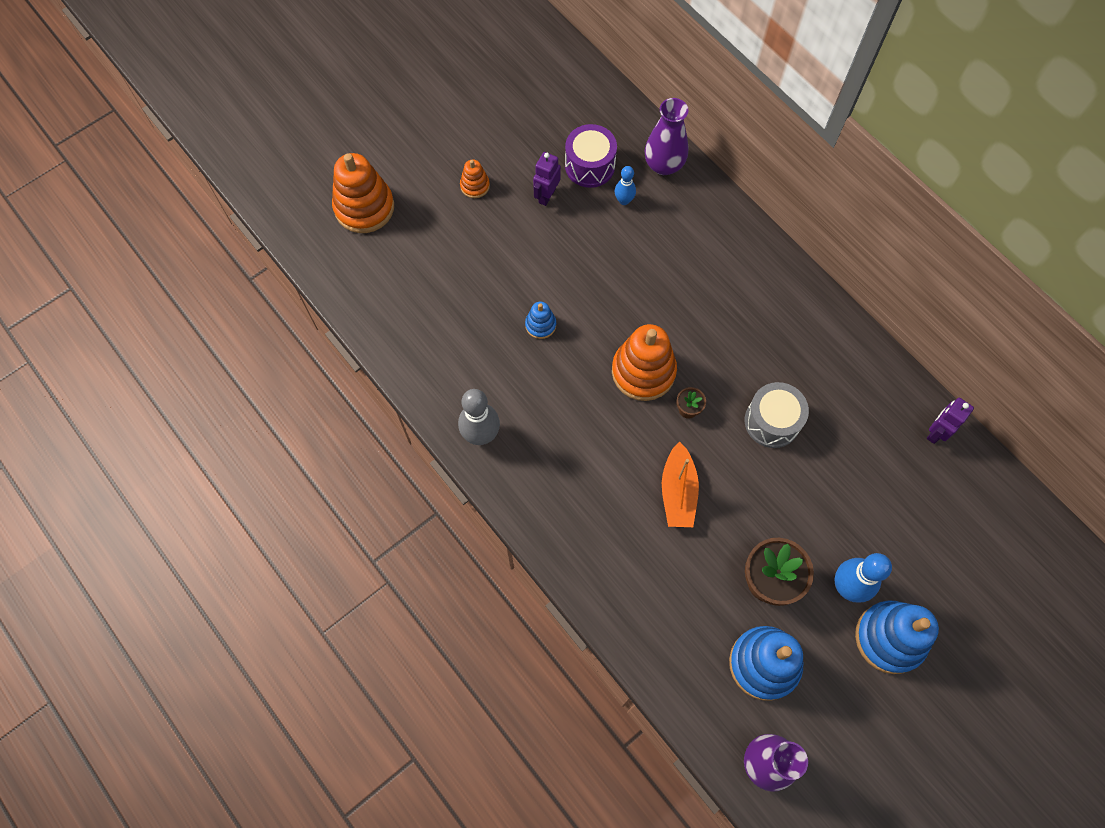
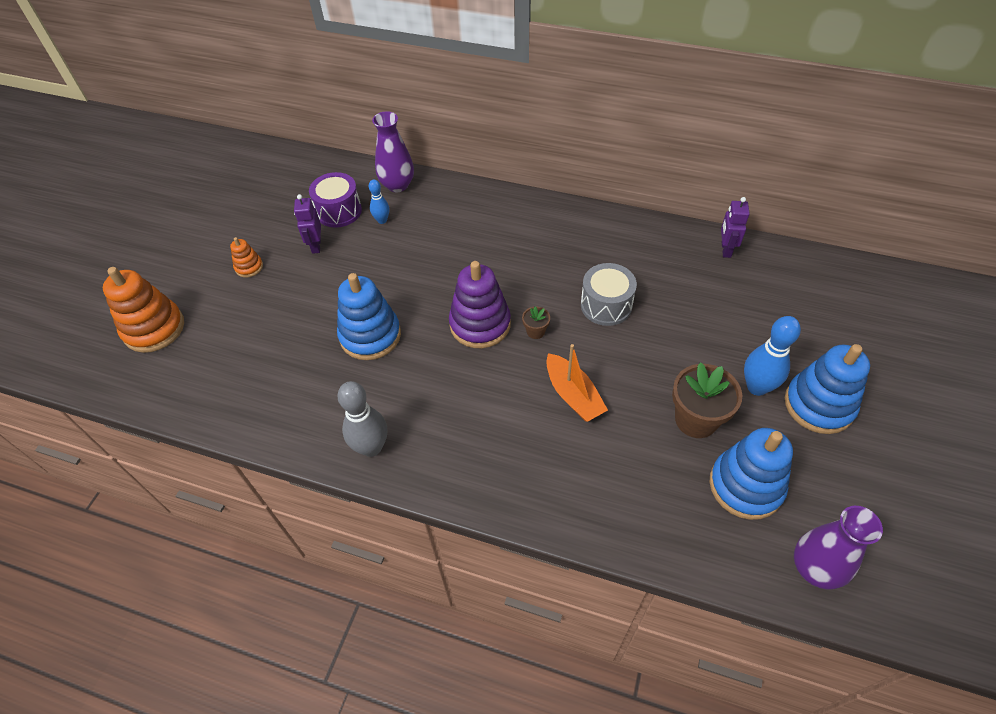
camera: 30 degrees left, 15 degrees down
(540, 325) = (370, 335): blue stacking toy -> blue stacking toy, size x2.02
(643, 371) = (480, 324): orange stacking toy -> purple stacking toy

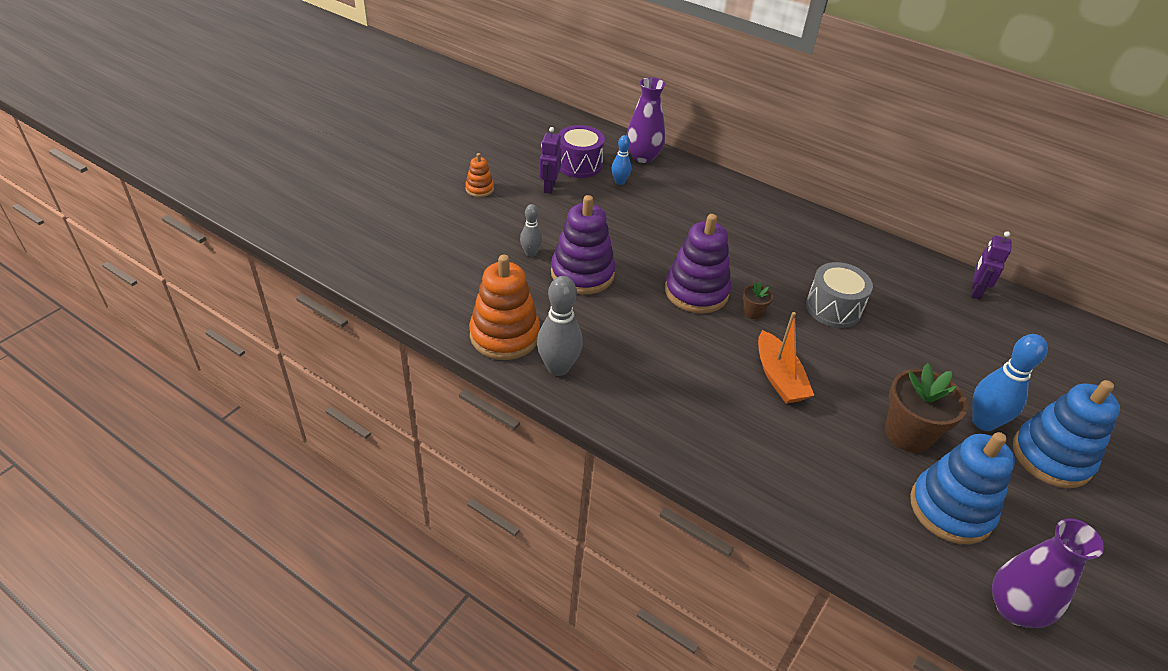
camera: 10 degrees right, 10 degrees down
(154, 328) = (376, 216): orange stacking toy -> orange stacking toy (504, 335)
(316, 327) = (531, 253): none -> grey bowling pin
(370, 335) = (582, 274): blue stacking toy -> purple stacking toy

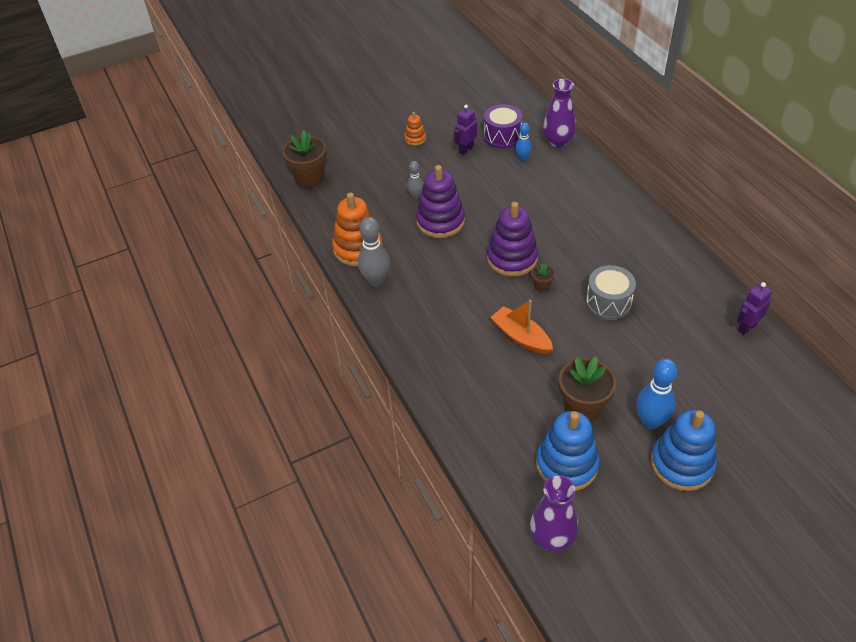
camera: 35 degrees right, 5 degrees up
(374, 266) = (309, 177): none -> brown flower pot
(779, 377) = (521, 337): orange boat -> orange boat turned 120 degrees clockwise

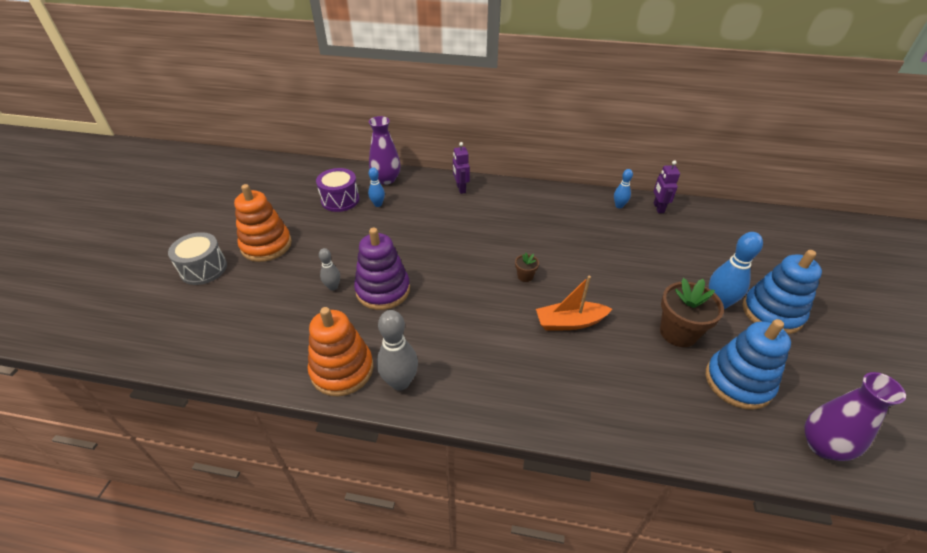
camera: 55 degrees left, 5 degrees down
(309, 177) = (197, 347): brown flower pot -> none
(415, 139) = (266, 245): orange stacking toy -> orange stacking toy, size x2.02
(466, 149) = (324, 226): purple robot -> purple robot (461, 189)
(512, 258) = (477, 274): purple stacking toy -> none
(608, 302) = (577, 253): grey drum -> grey drum (203, 269)
(713, 298) = (619, 206): none -> blue bowling pin

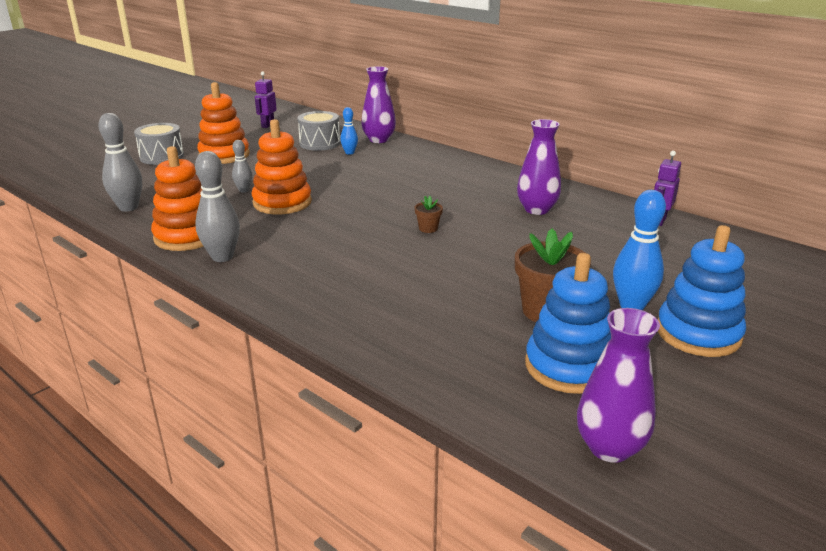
camera: 30 degrees right, 15 degrees down
(243, 354) = (128, 207): none -> grey bowling pin
(340, 200) = (320, 143): purple drum -> grey drum
(383, 290) = (282, 202): purple stacking toy -> orange stacking toy
(461, 189) = (443, 160): purple robot -> purple robot (267, 125)
(570, 322) = (431, 269): orange boat -> none
(576, 224) = (536, 209): none -> purple vase
(619, 206) = (609, 208): blue bowling pin -> none

